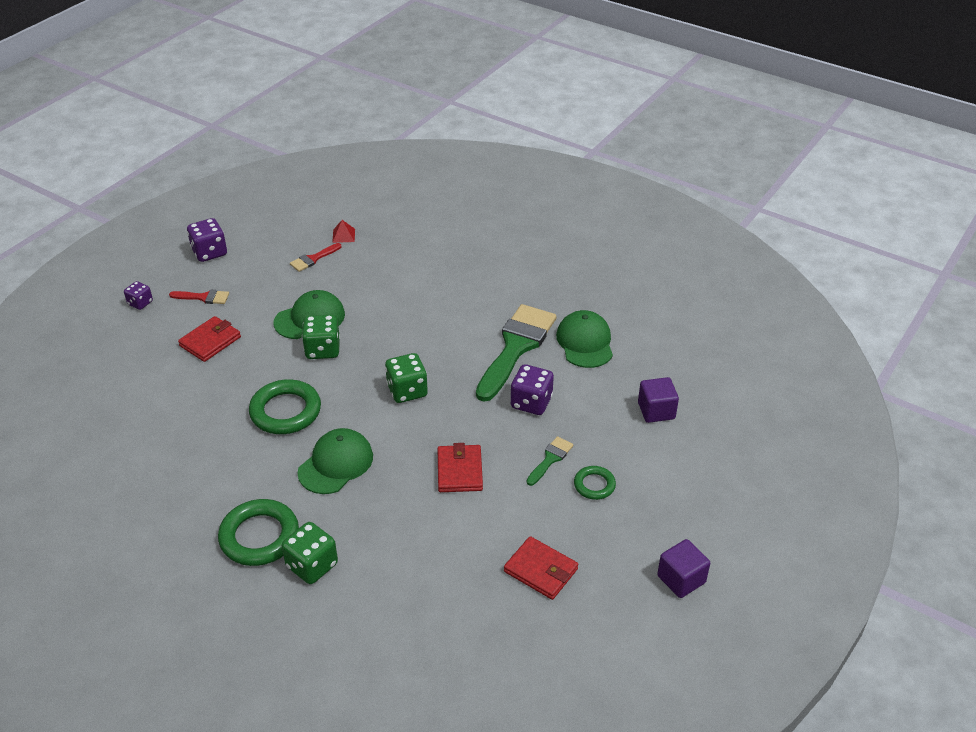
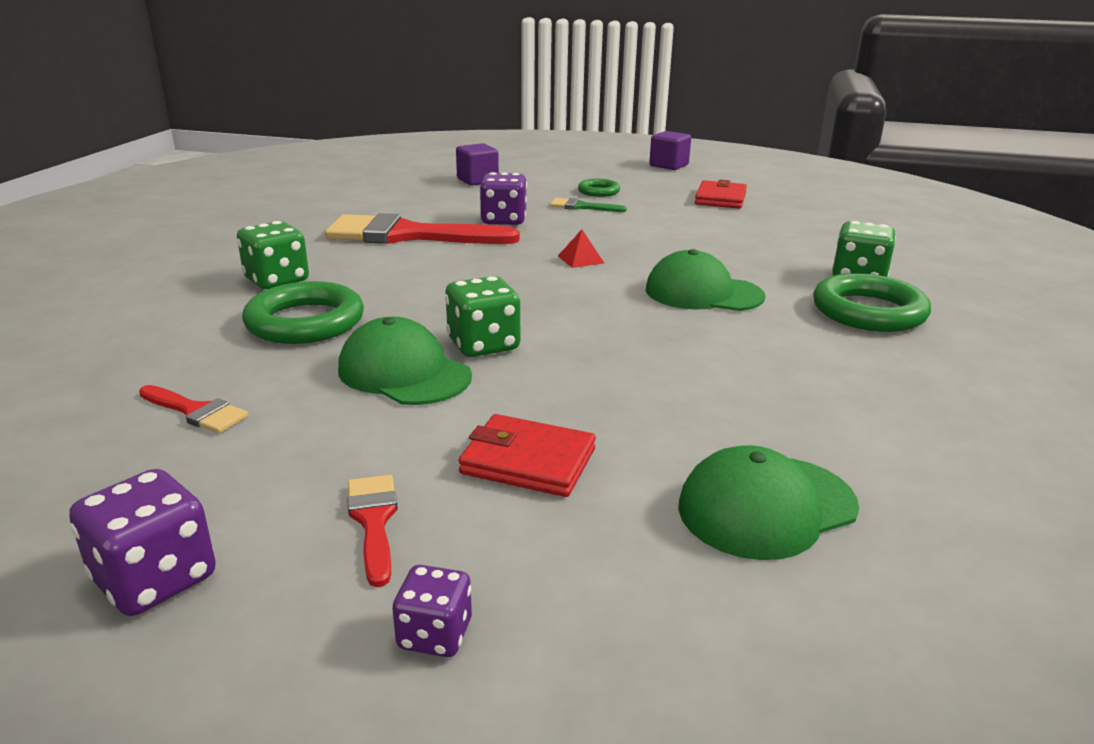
camera: 110 degrees left, 15 degrees down
(285, 411) = (645, 343): green ring -> green ring (305, 322)
(343, 235) = (102, 396): red pyramid -> red pyramid (580, 259)
(407, 391) = (533, 276): green dice -> green dice (277, 280)
(459, 471) = (640, 236): red wallet -> none
(516, 347) = (408, 235): green brush -> red brush
(585, 342) = (382, 209): green cap -> green cap (766, 507)

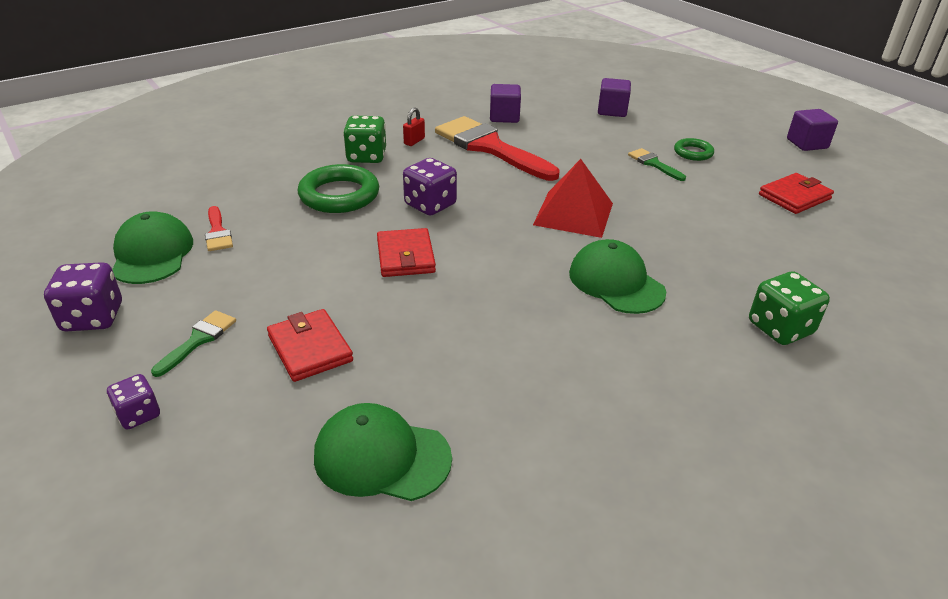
camera: 40 degrees right, 10 degrees up
(312, 252) = (414, 141): none -> red padlock
(374, 521) = (198, 340): red brush -> green brush
(379, 209) = (504, 117): none -> purple cube
(404, 373) = (337, 255): green cap -> green cap (152, 254)
(483, 345) = (405, 256): green dice -> red wallet
(504, 220) = (573, 157): purple dice -> purple dice (430, 205)
(580, 259) = (573, 213): red pyramid -> red pyramid, size x2.25
(868, 311) = (727, 362): green ring -> none

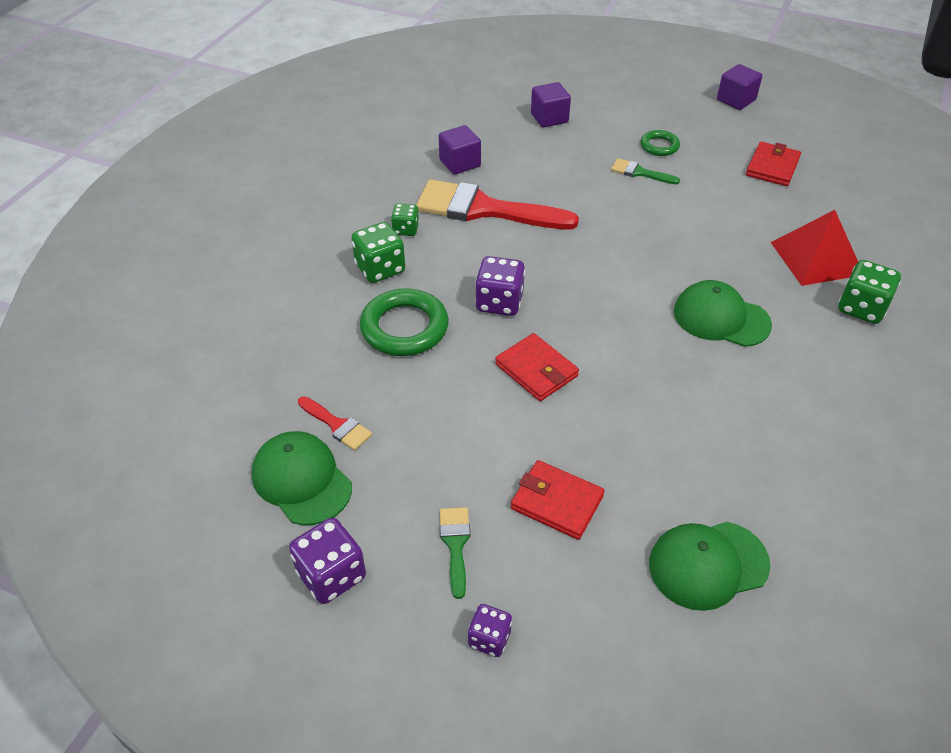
camera: 30 degrees left, 10 degrees up
(414, 141) = (406, 229): red padlock -> green dice
(573, 213) = (626, 259): red pyramid -> red pyramid (816, 258)

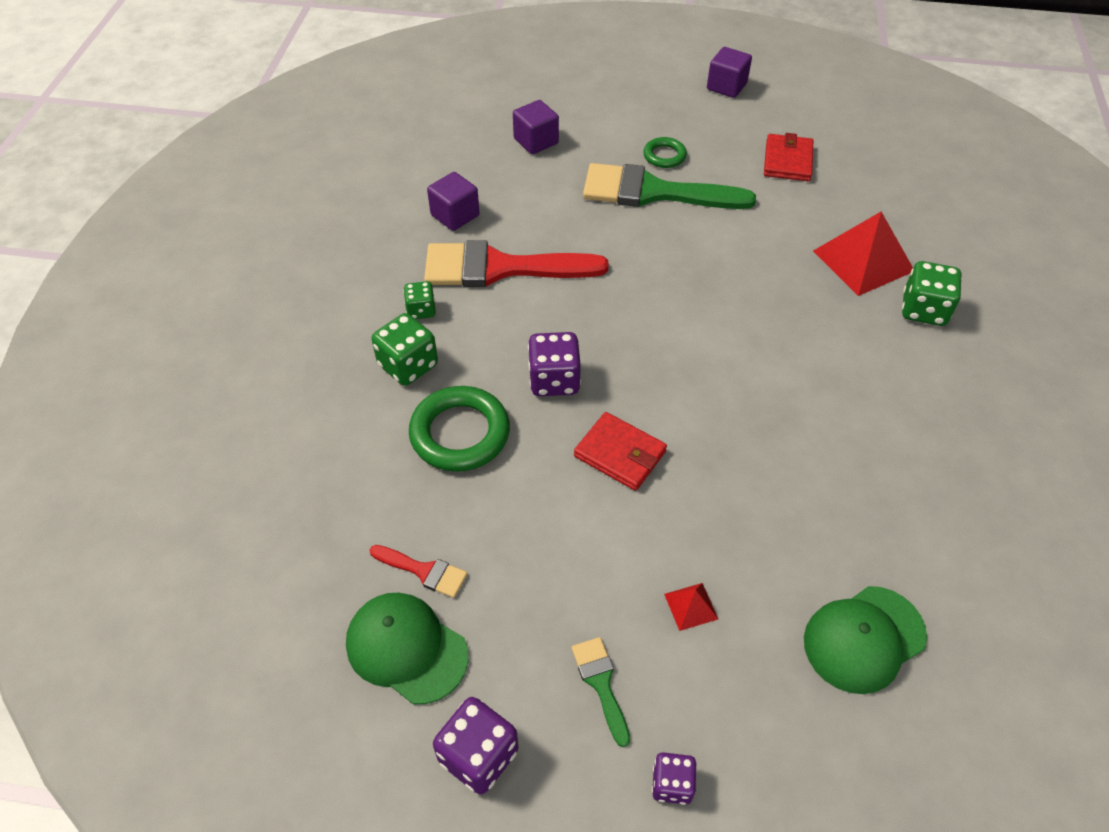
camera: 15 degrees left, 5 degrees up
(556, 502) = (690, 606): red wallet -> red pyramid
(639, 172) = (654, 192): green brush -> green brush, size x2.25
(721, 318) = (790, 350): green cap -> none

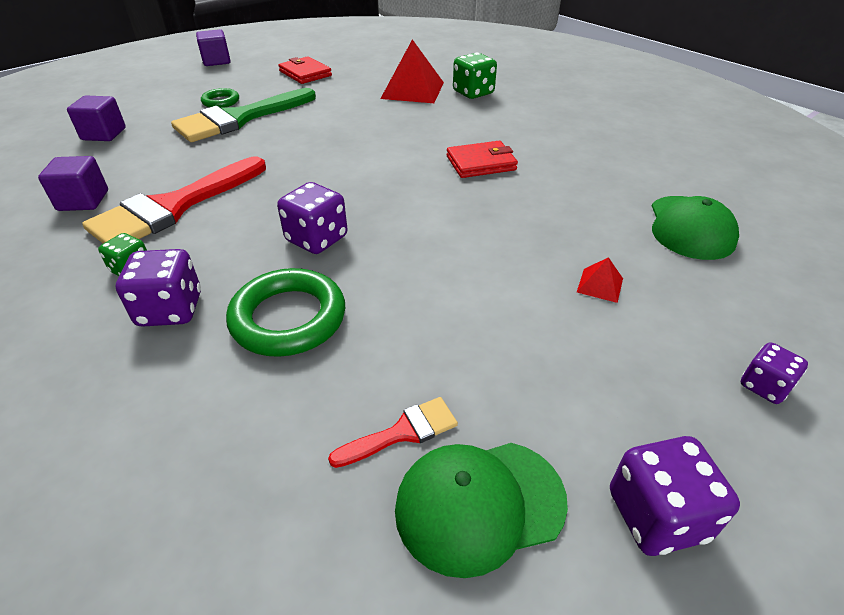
camera: 50 degrees left, 10 degrees down
(408, 365) = (170, 309): green dice -> purple dice
(601, 683) = (634, 374): green brush -> none
(620, 454) = (427, 245): red wallet -> red wallet (481, 163)

